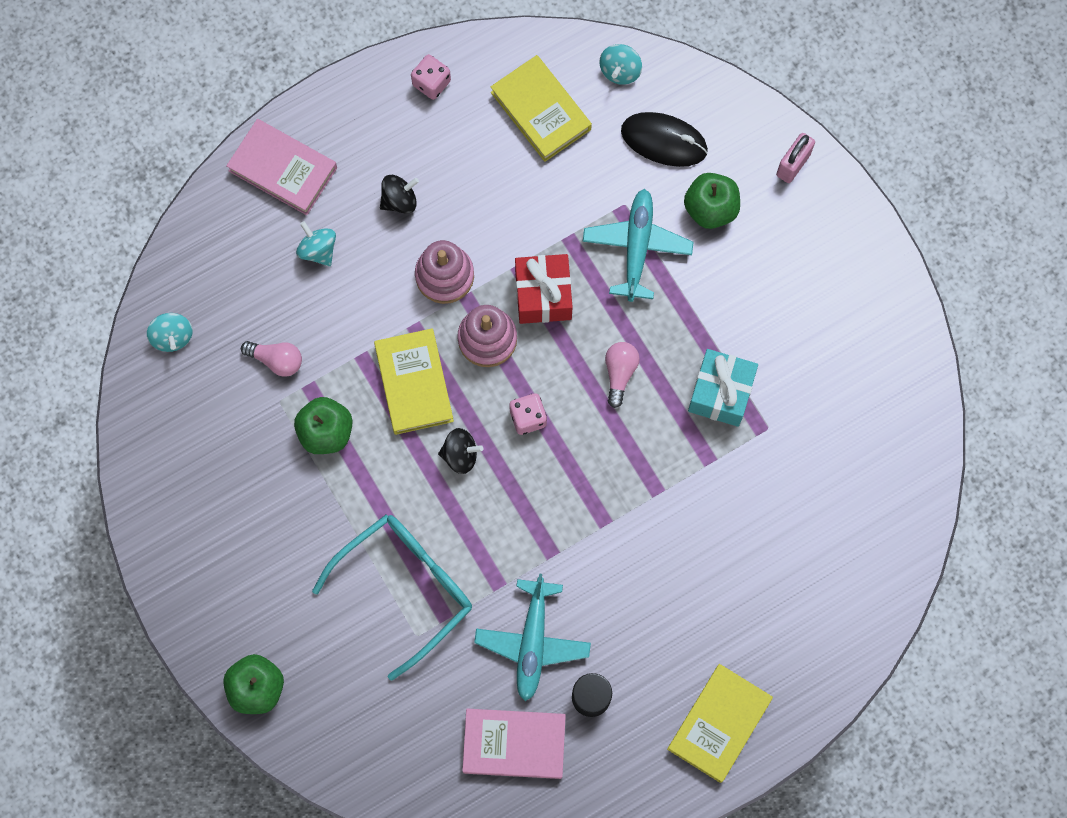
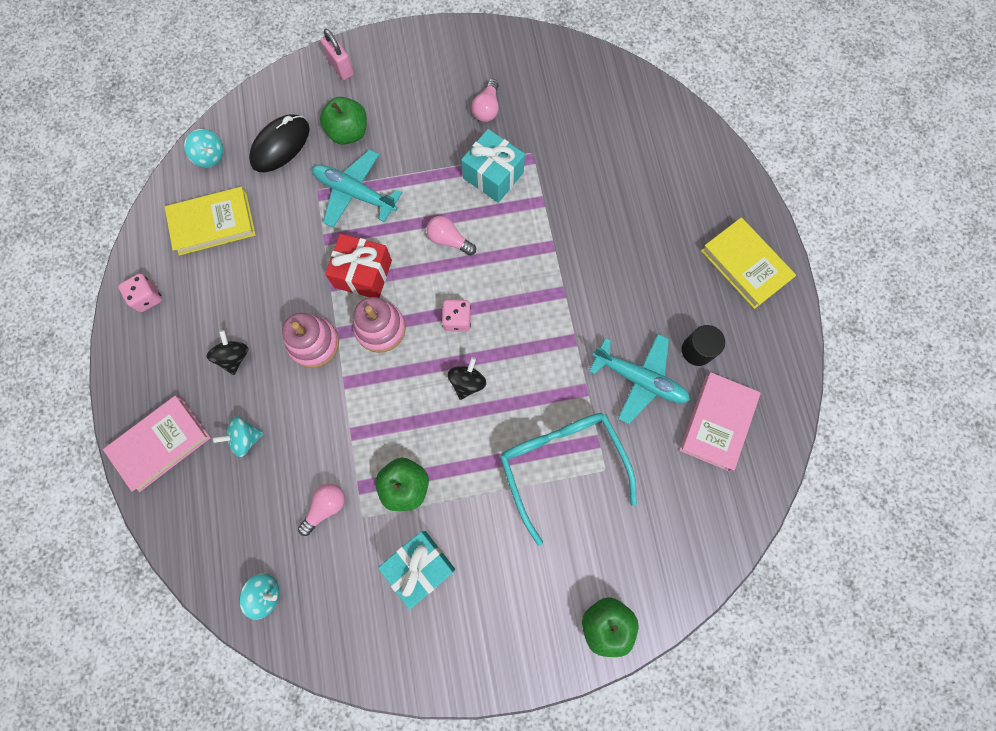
camera: 70 degrees left, 0 degrees up
(249, 478) = (420, 567): none -> turquoise gift
(414, 383) = (393, 399): yellow book -> none
(807, 354) = (487, 108): none -> pink light bulb

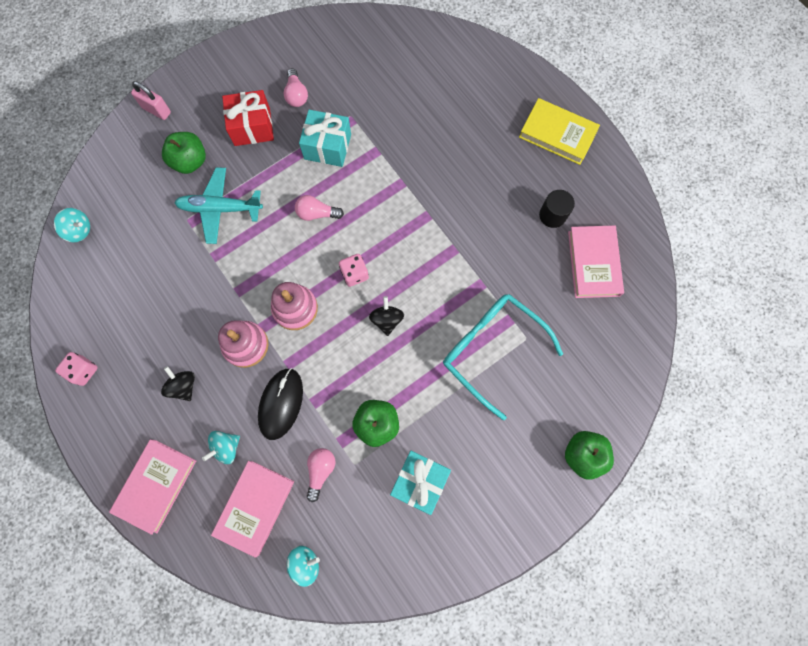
camera: 25 degrees left, 0 degrees up
(213, 223) = (110, 285): yellow book -> none
(244, 512) = (255, 507): none -> pink book
(280, 145) = (136, 196): black mouse -> black mouse (281, 404)
(363, 274) = (259, 271): red gift -> red gift (252, 127)
(639, 379) = (519, 257): turquoise plane -> none

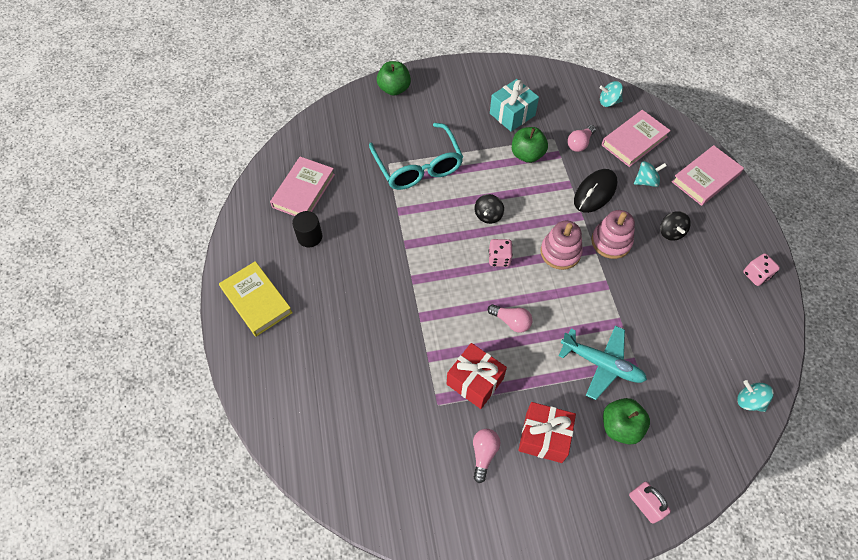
camera: 155 degrees left, 15 degrees down
(327, 146) = (475, 381): turquoise gift -> red gift

